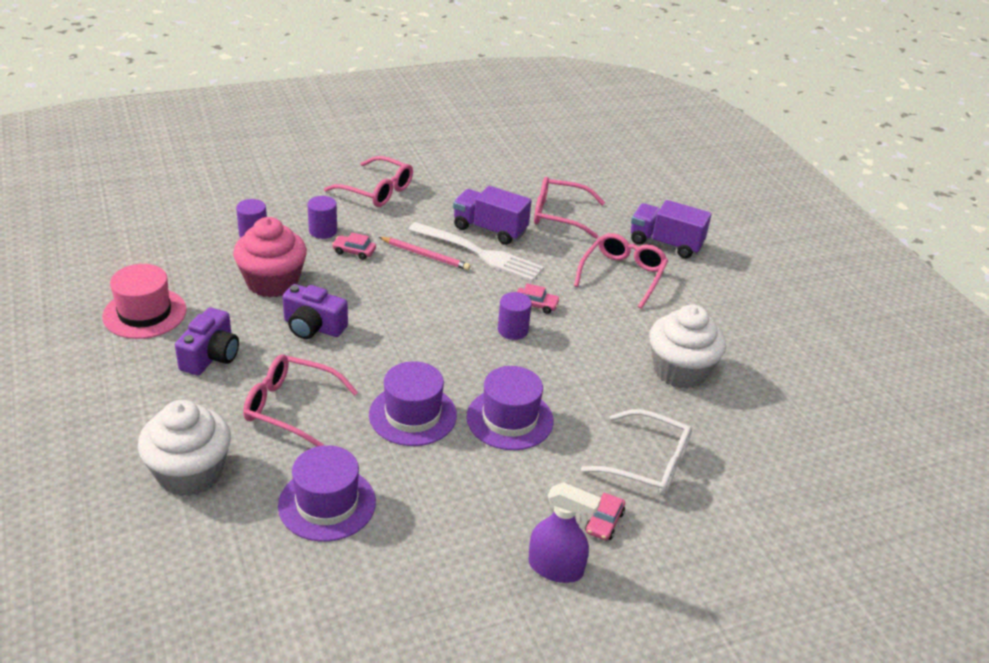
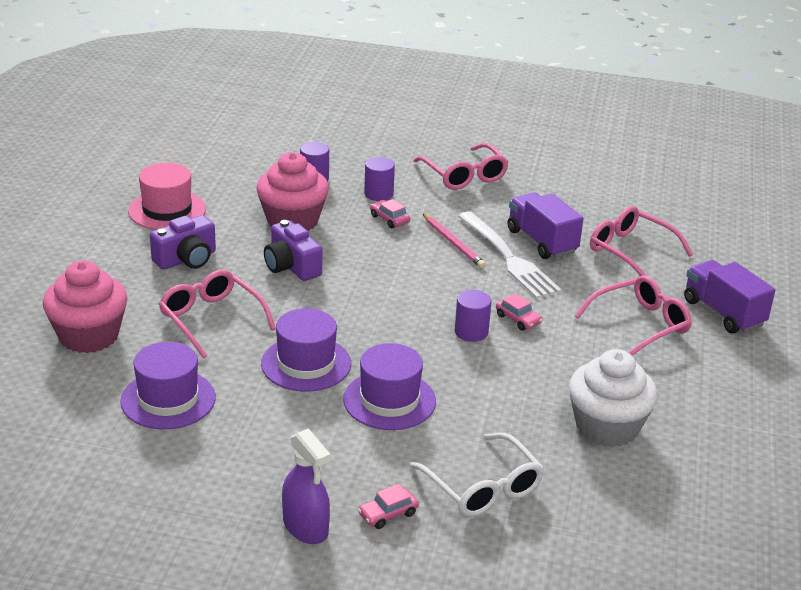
camera: 35 degrees right, 5 degrees down
(190, 473) = (89, 336): white cupcake -> pink cupcake

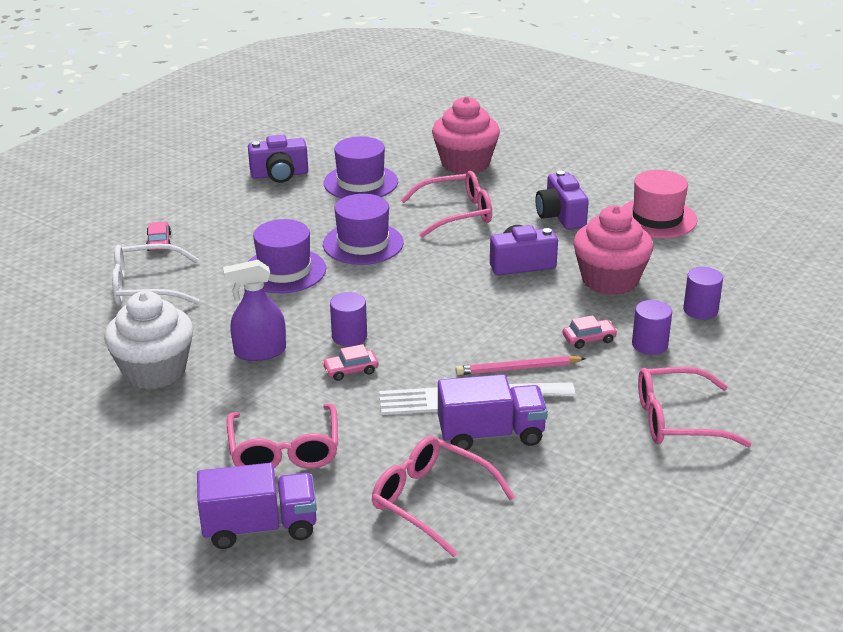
camera: 115 degrees right, 0 degrees up
(174, 470) = (279, 175): none -> purple camera
(305, 527) = (178, 210): purple spray bottle -> purple spray bottle (260, 352)
(631, 251) = (432, 501): pink glasses -> pink glasses turned 120 degrees counterclockwise

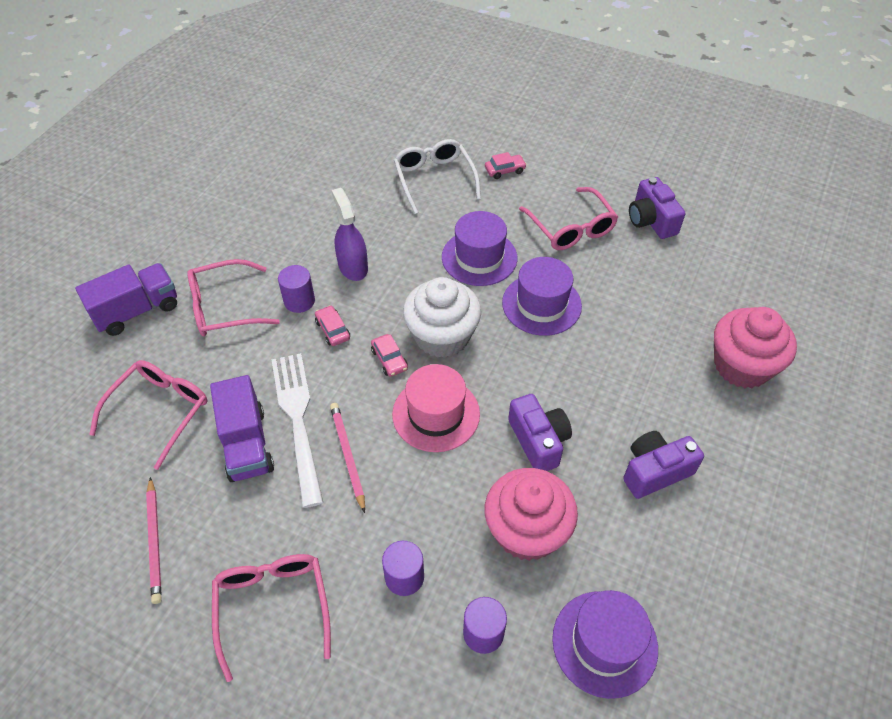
camera: 80 degrees right, 20 degrees up
(155, 371) = (321, 212): white cupcake -> white cupcake (442, 336)
(260, 527) = (137, 311): purple truck -> purple truck turned 105 degrees counterclockwise
(349, 336) = (383, 320): purple cylinder -> purple cylinder (299, 301)
(360, 182) = (660, 283): purple hat -> purple hat (604, 643)
(455, 213) = (625, 371): pink glasses -> pink glasses (571, 227)
(589, 339) = (406, 516): pink car -> pink car (389, 359)
(603, 499) = (155, 541): none -> pink pencil
(657, 218) = (686, 580): pink hat -> pink hat (436, 414)

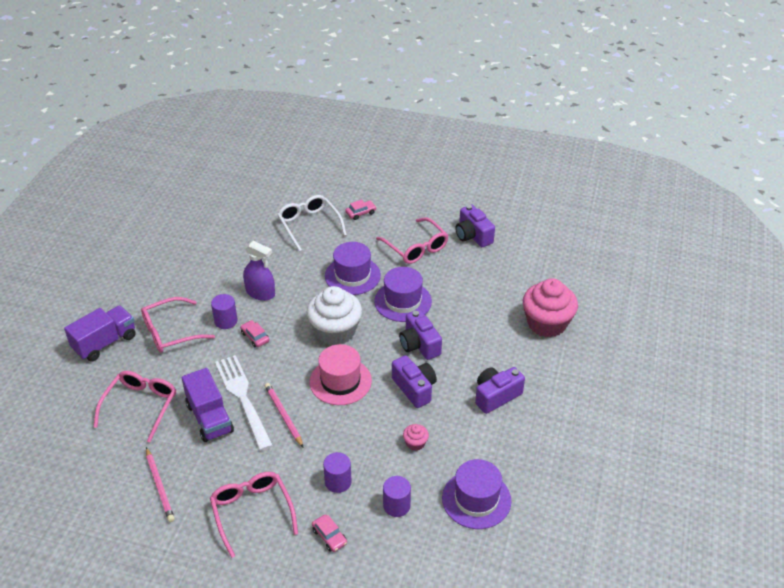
camera: 10 degrees left, 10 degrees down
(353, 266) = (260, 293): purple spray bottle -> purple spray bottle turned 150 degrees clockwise
(389, 359) = (300, 351): pink car -> pink car (329, 536)
(526, 531) = (415, 443): pink cupcake -> pink cupcake, size x0.42
(555, 373) = (419, 345): none -> purple camera

